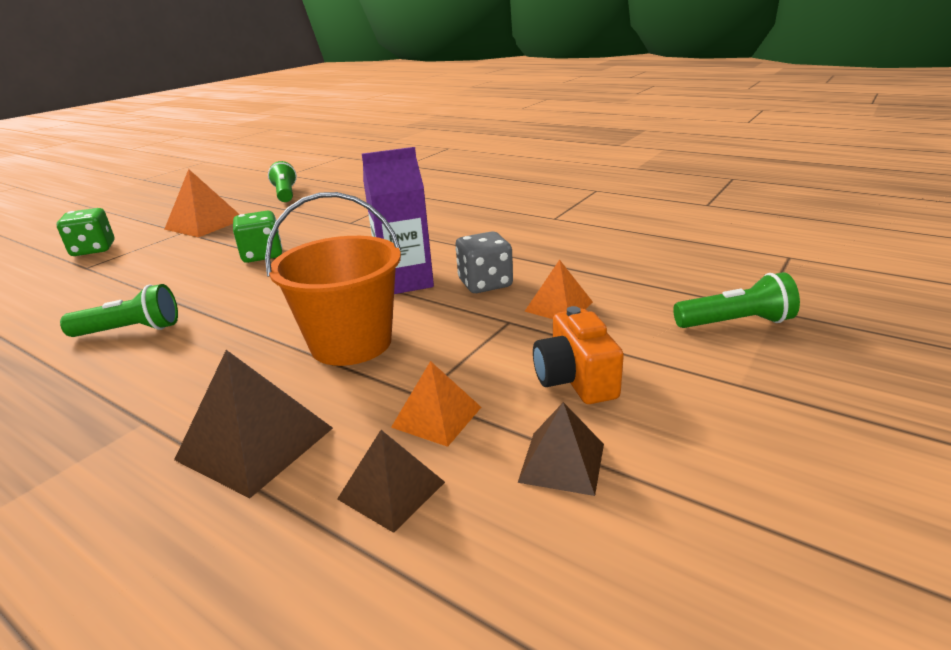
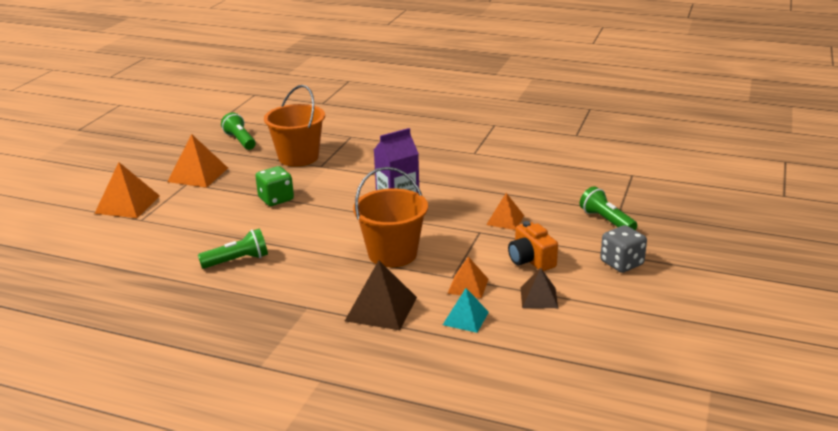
camera: 15 degrees left, 0 degrees up
(93, 249) = (127, 204): green dice -> orange pyramid
(332, 212) = (298, 157): none -> orange bucket
(391, 490) = (465, 318): brown pyramid -> turquoise pyramid
(485, 284) = (452, 208): grey dice -> grey dice (621, 263)
(735, 323) = (606, 221): green flashlight -> green flashlight turned 105 degrees counterclockwise

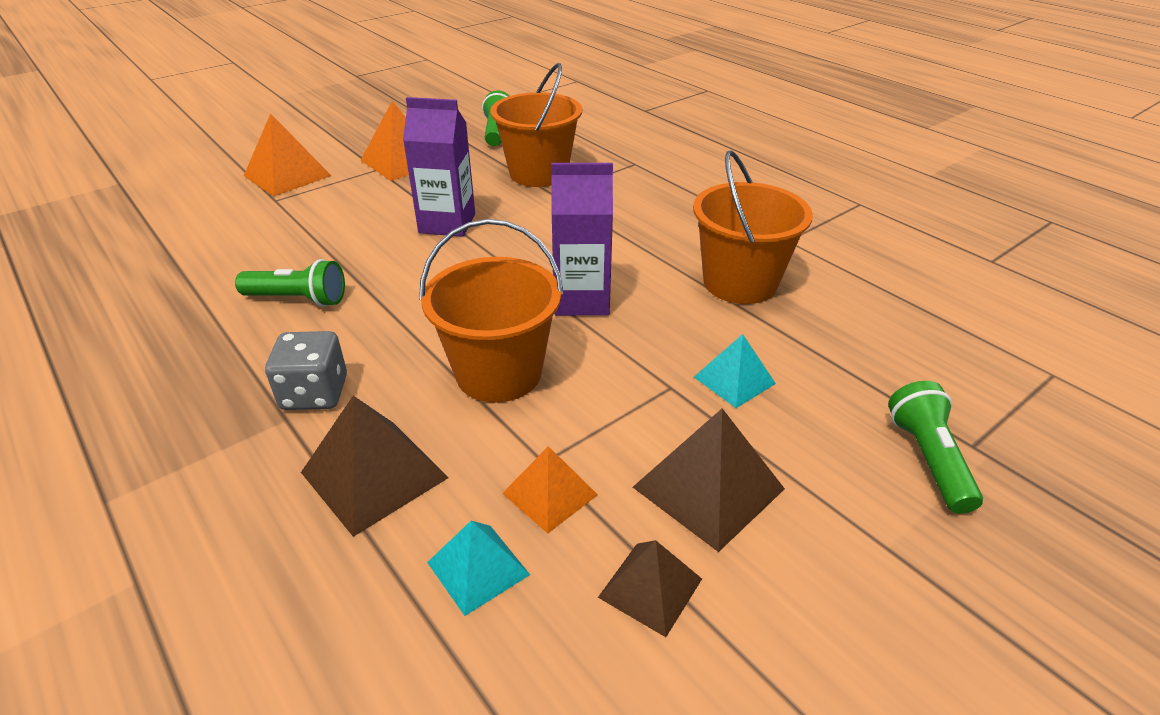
camera: 30 degrees right, 10 degrees up
(276, 199) = (447, 223): green dice -> purple carton
(469, 179) = (740, 282): none -> orange bucket
(505, 220) = (734, 380): orange pyramid -> turquoise pyramid
(531, 260) = (708, 487): orange camera -> brown pyramid
(621, 263) = (890, 582): grey dice -> grey dice (314, 393)

